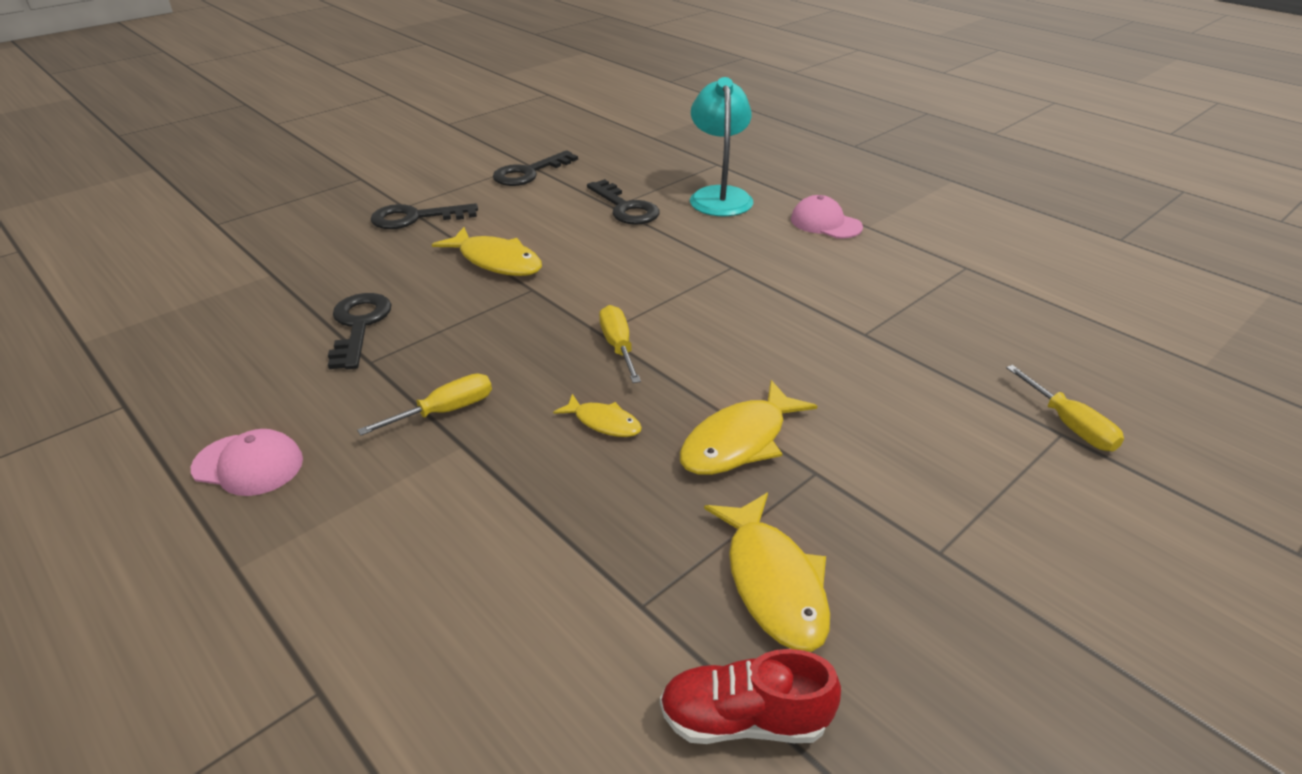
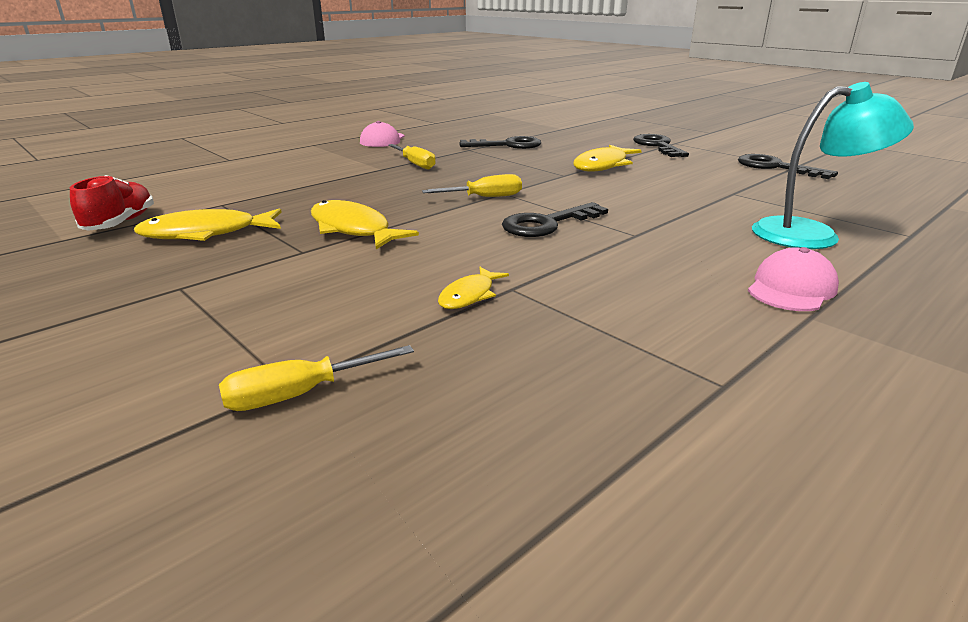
camera: 90 degrees right, 10 degrees down
(603, 422) = (391, 195): yellow fish -> yellow fish (469, 295)
(625, 208) = (735, 197): black key -> black key (547, 224)

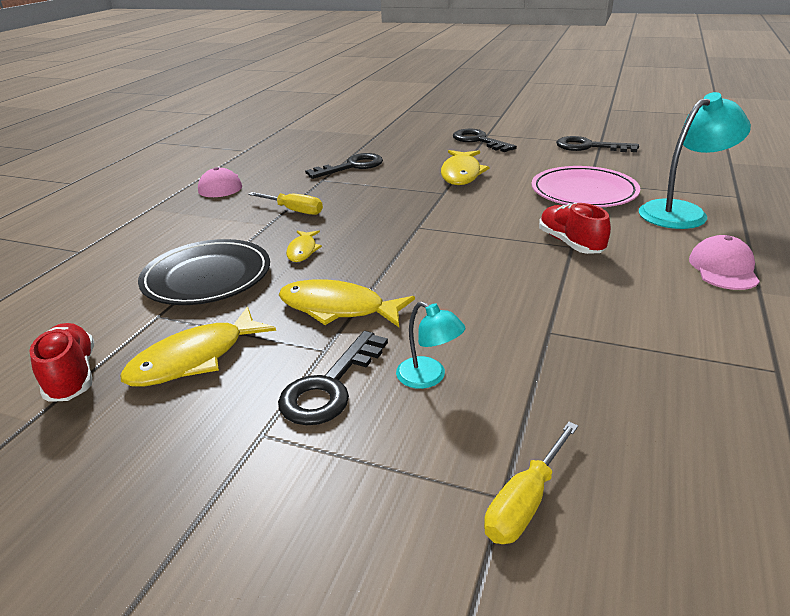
camera: 25 degrees left, 5 degrees up
(288, 190) = (207, 277): none -> black plate
(354, 290) = (429, 377): none -> turquoise lamp
(469, 295) = (527, 350): yellow fish -> yellow fish (303, 250)
(484, 197) = (408, 236): yellow screwdriver -> none
(547, 224) = (494, 253): black key -> black key (330, 386)
(637, 232) = (570, 243): none -> red shoe
(714, 199) = (583, 192): none -> pink plate

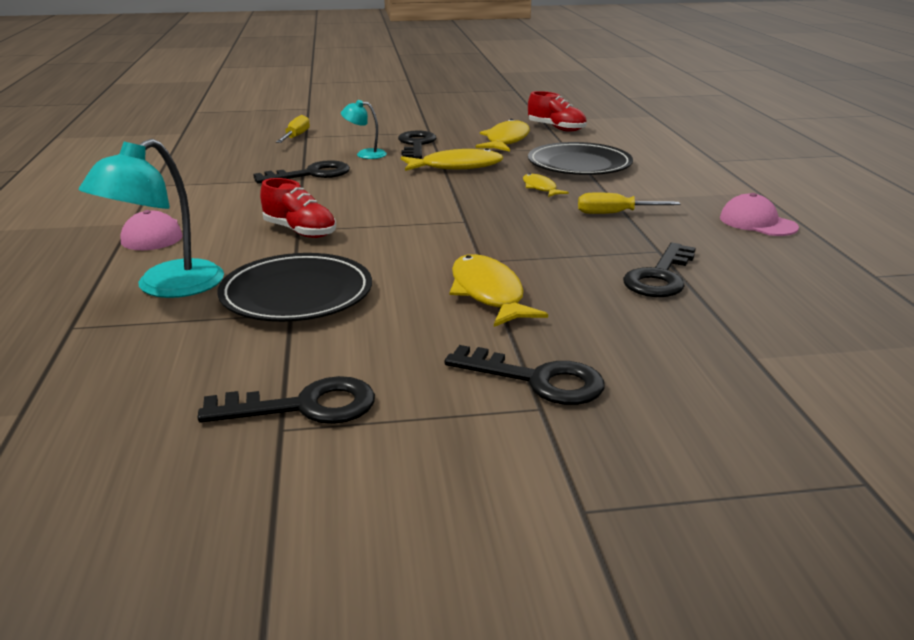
camera: 150 degrees right, 5 degrees down
(533, 339) = (311, 174): none -> black key
(583, 192) = (296, 294): pink plate -> black plate

